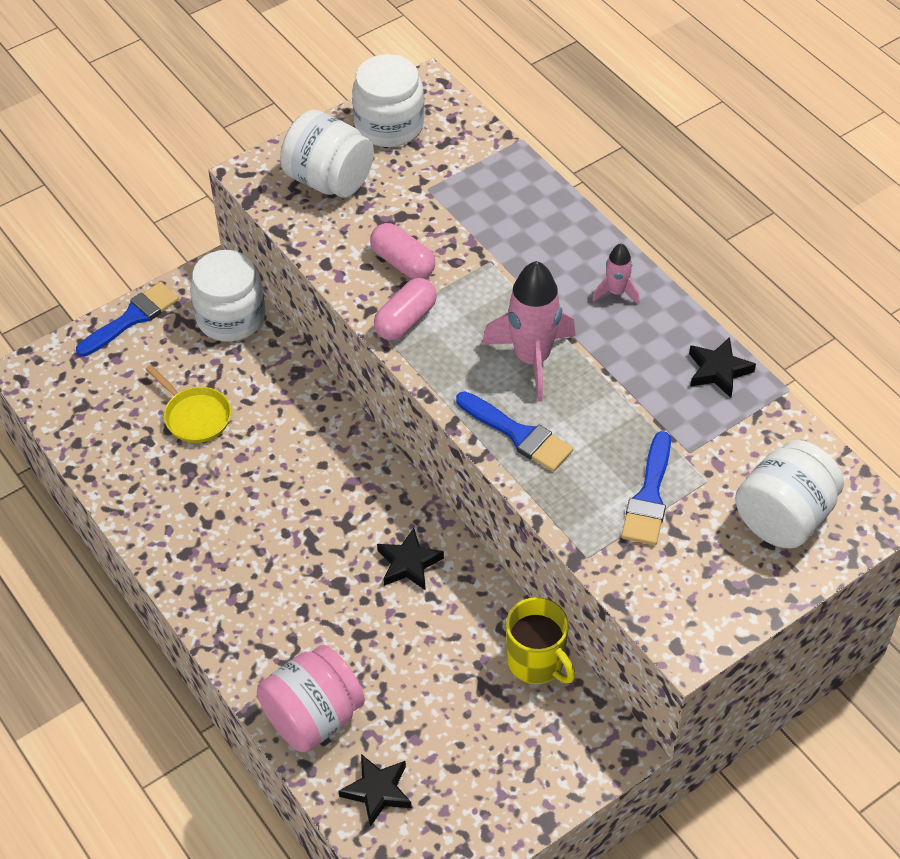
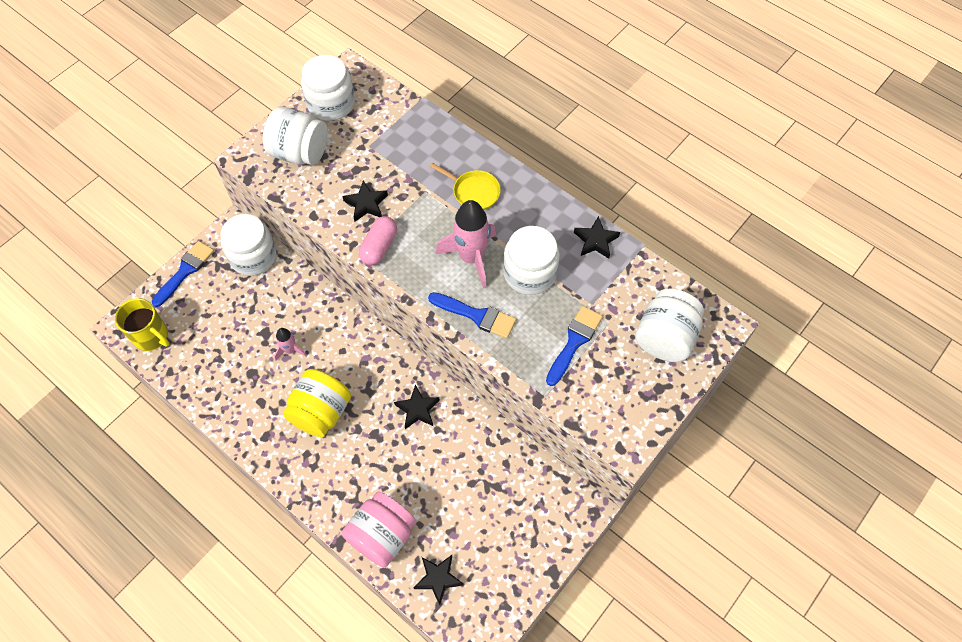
camera: 15 degrees left, 10 degrees up
(195, 416) = (247, 334): yellow pan -> yellow pan (473, 192)
(271, 538) = (321, 412): none -> yellow jar
(403, 262) = (366, 204): pink capsule -> black star
(537, 662) = (518, 460): yellow mug -> yellow mug (151, 336)
(610, 394) = (529, 273): none -> white jar
(616, 292) = (514, 197): pink rocket -> pink rocket (290, 350)
(649, 496) = (574, 342): blue brush -> blue brush turned 150 degrees counterclockwise

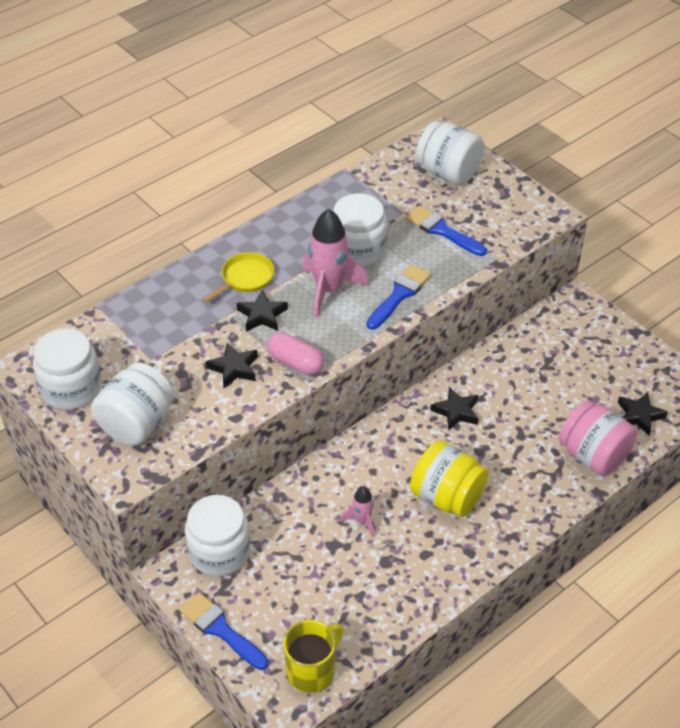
camera: 80 degrees left, 15 degrees down
(595, 240) = (332, 199): black star -> black star (262, 315)

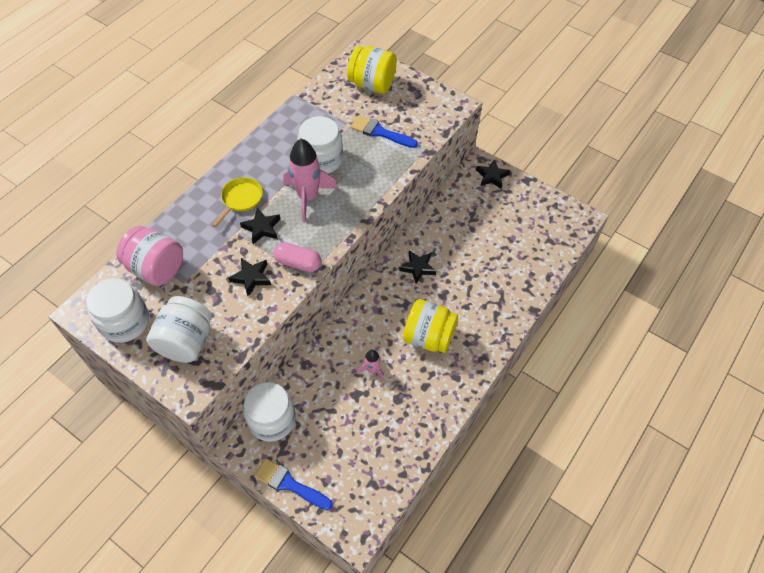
camera: 15 degrees left, 10 degrees up
(312, 671) = (366, 501): yellow mug -> none
(399, 295) = (362, 191): blue brush -> none
(448, 173) = (372, 84): white jar -> yellow jar
(593, 455) = (522, 282): pink jar -> pink jar (156, 268)
(639, 415) = (546, 244): black star -> black star (492, 176)

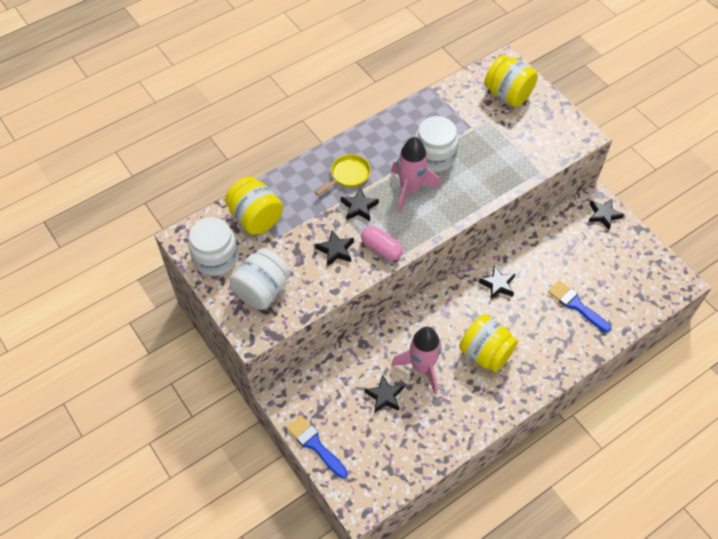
camera: 20 degrees right, 0 degrees up
(156, 268) = (256, 218): pink jar -> yellow jar
(272, 419) = (317, 383): white jar -> none
(344, 410) = (384, 396): none -> black star
(372, 370) = (422, 367): pink rocket -> pink rocket, size x1.96
(380, 132) = (499, 144): blue brush -> blue brush (576, 305)

